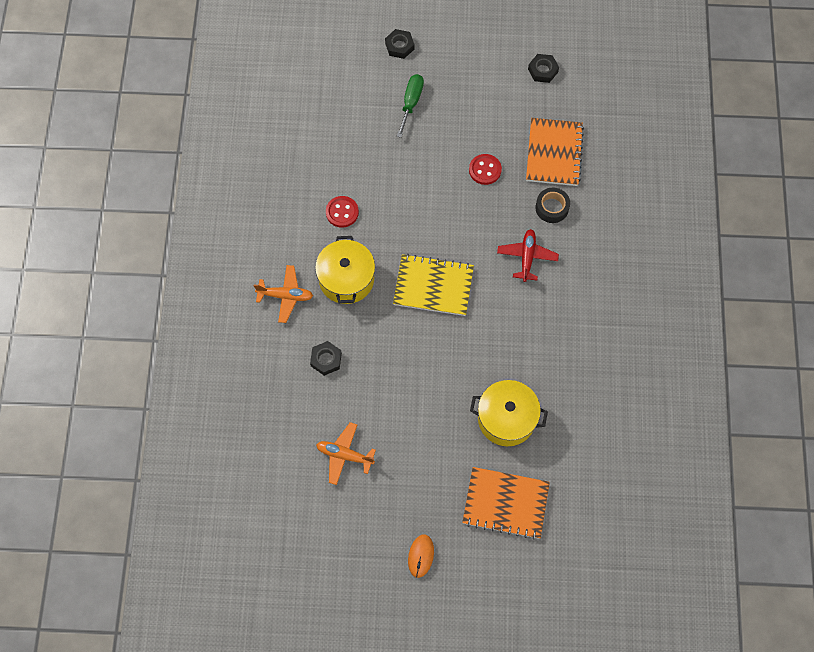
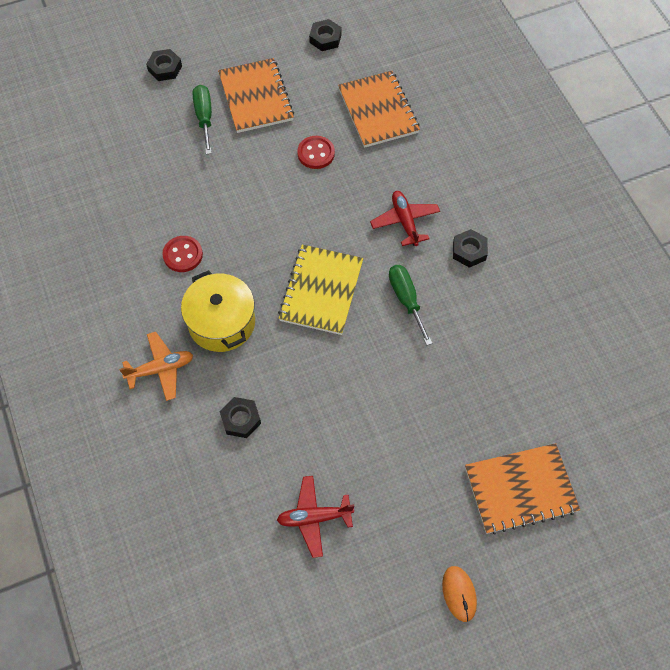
camera: 25 degrees left, 5 degrees down
(344, 455) = (314, 518): orange plane -> red plane
(433, 286) = (321, 291): yellow notebook -> yellow notebook turned 60 degrees counterclockwise
(460, 101) = (256, 97): none -> orange notebook
(495, 321) = (406, 300): none -> green screwdriver
(506, 419) = (472, 396): yellow pot -> none
(552, 208) = (404, 163): black tape -> none
(565, 303) = (469, 251): none -> black nut

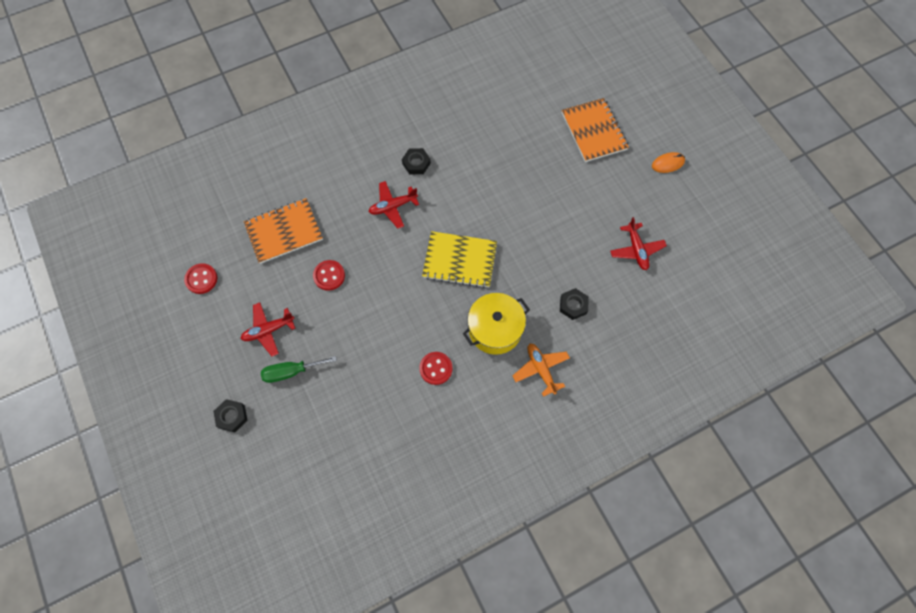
camera: 95 degrees left, 5 degrees up
(256, 97) = (268, 330): orange notebook -> red plane
(325, 38) = (201, 279): black nut -> red button
(406, 300) = (461, 202): green screwdriver -> none

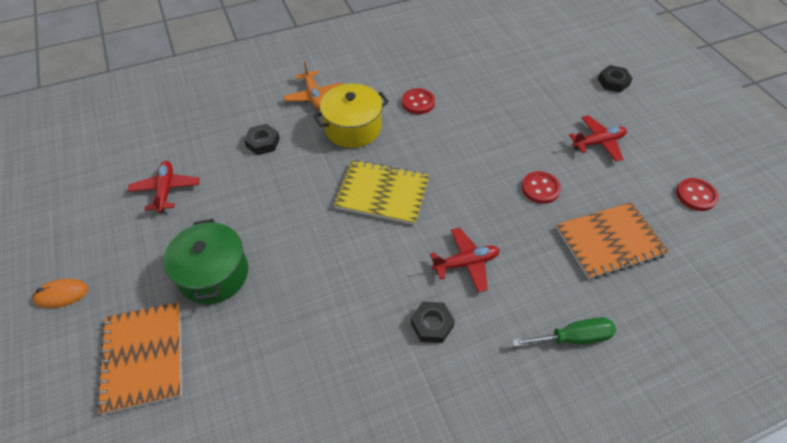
camera: 175 degrees left, 15 degrees down
(291, 372) = (564, 109): green screwdriver -> green screwdriver (573, 338)
(571, 185) = (213, 274): none -> green pot

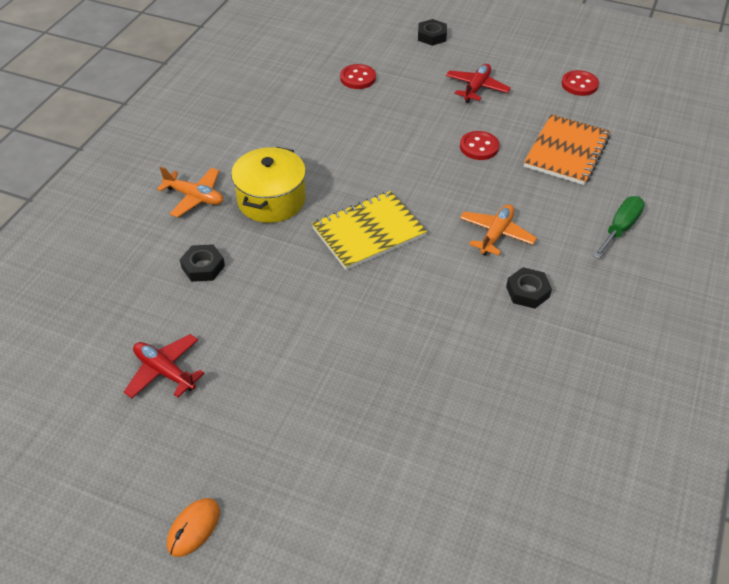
camera: 45 degrees left, 5 degrees down
(143, 357) = (347, 499): orange notebook -> none
(213, 274) = (315, 395): green pot -> none
(418, 102) = (300, 144): red button -> red button (358, 78)
(466, 263) = (496, 234): red plane -> orange plane

